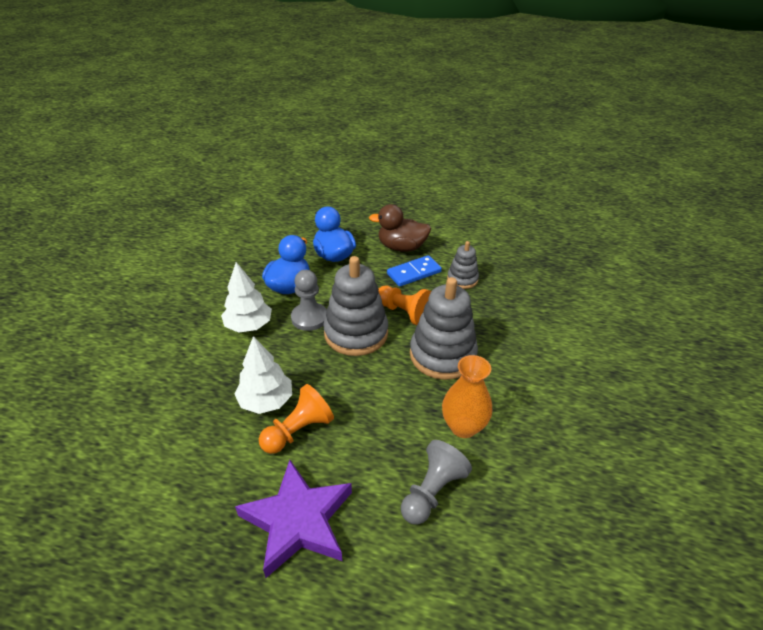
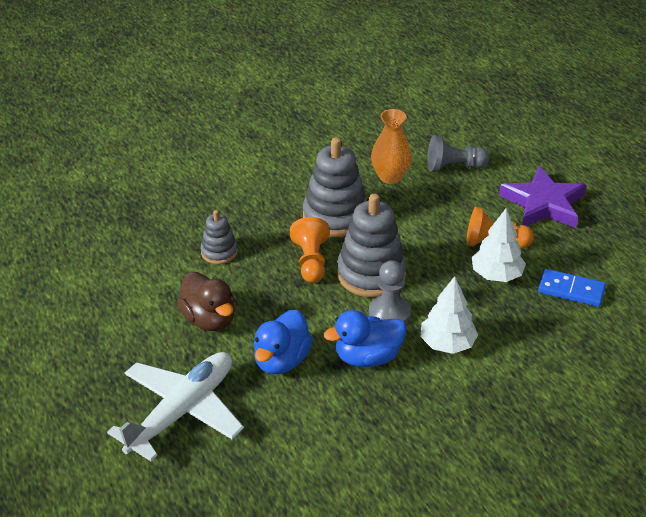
camera: 130 degrees left, 0 degrees up
(345, 211) = (182, 411): none -> white plane
(414, 273) = (245, 287): blue domino -> blue domino (571, 290)

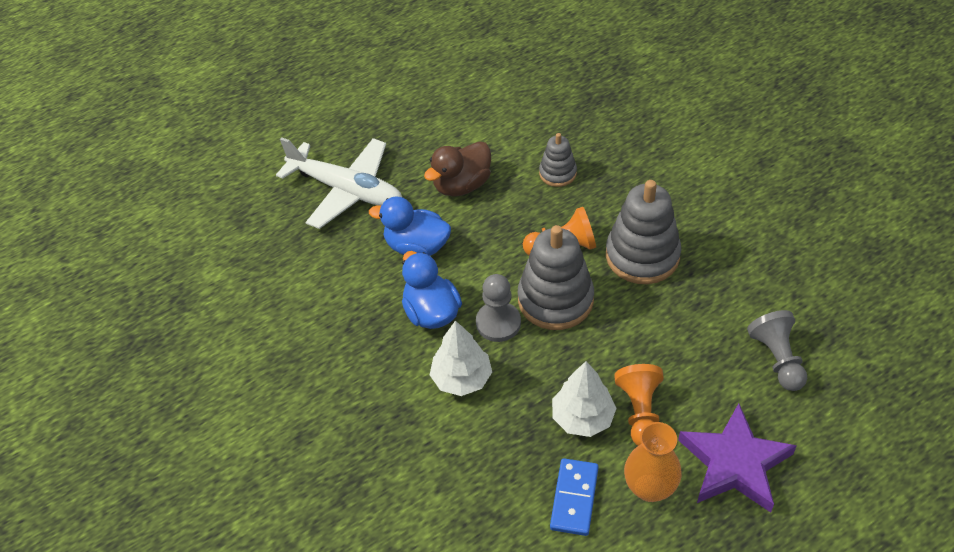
camera: 85 degrees right, 10 degrees up
(390, 177) = (732, 296): orange vase -> orange vase (650, 488)

